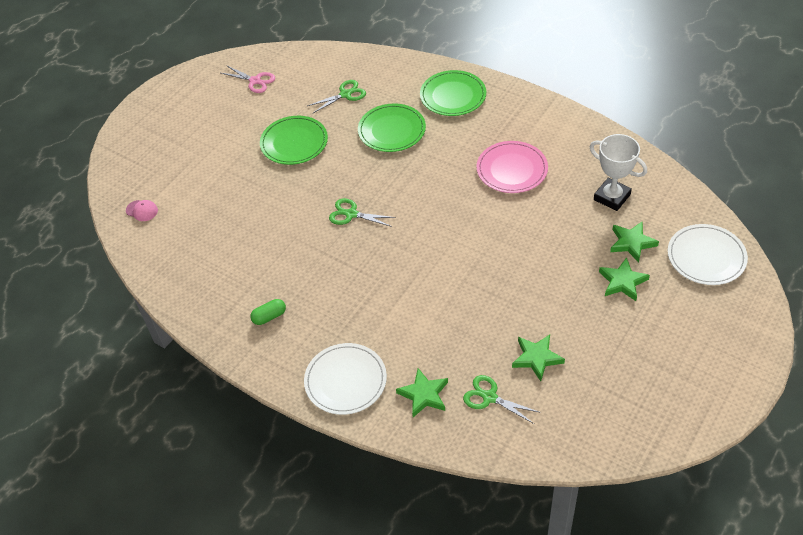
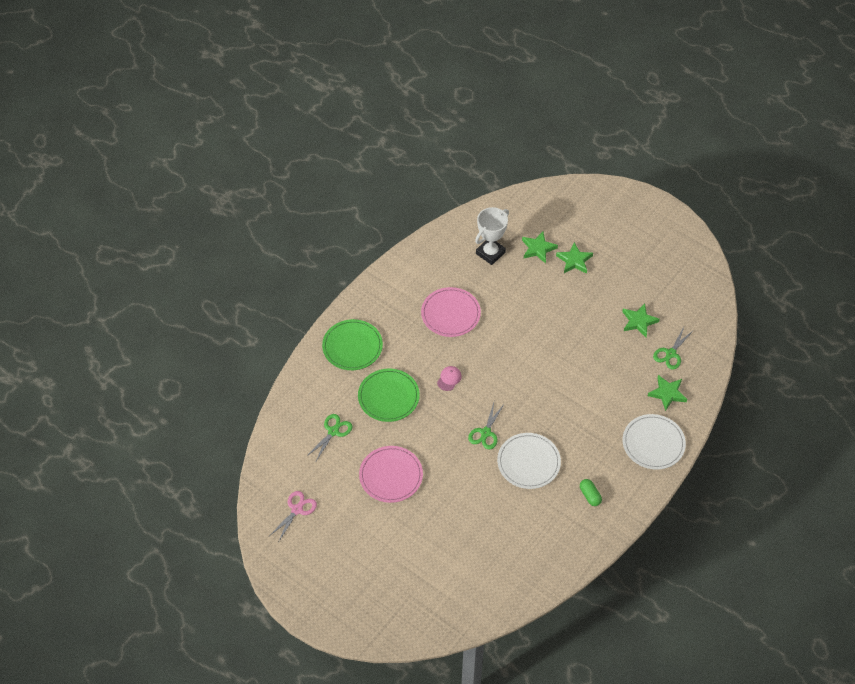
camera: 90 degrees left, 5 degrees up
(142, 210) = (459, 604): pink cap -> pink cap (449, 379)
(294, 142) = (391, 475): green plate -> pink plate
(345, 94) = (333, 431): green scissors -> green scissors turned 60 degrees clockwise
(706, 257) = (555, 208): white plate -> white plate (528, 462)

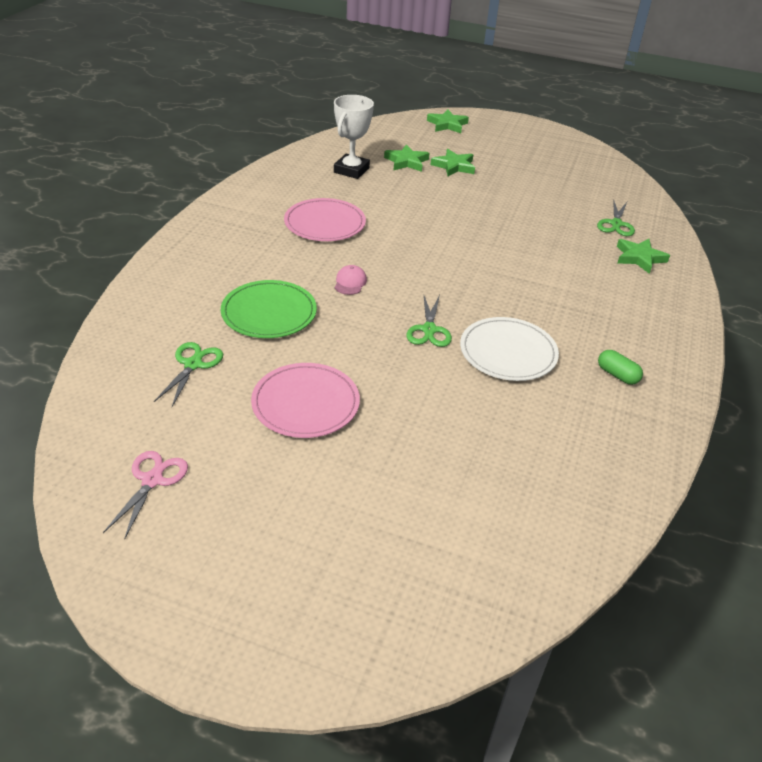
camera: 20 degrees left, 15 degrees down
(352, 346) = (198, 269): green plate -> none
(639, 321) = (560, 203): green star -> green star (447, 124)
(653, 443) = (659, 306): white plate -> none

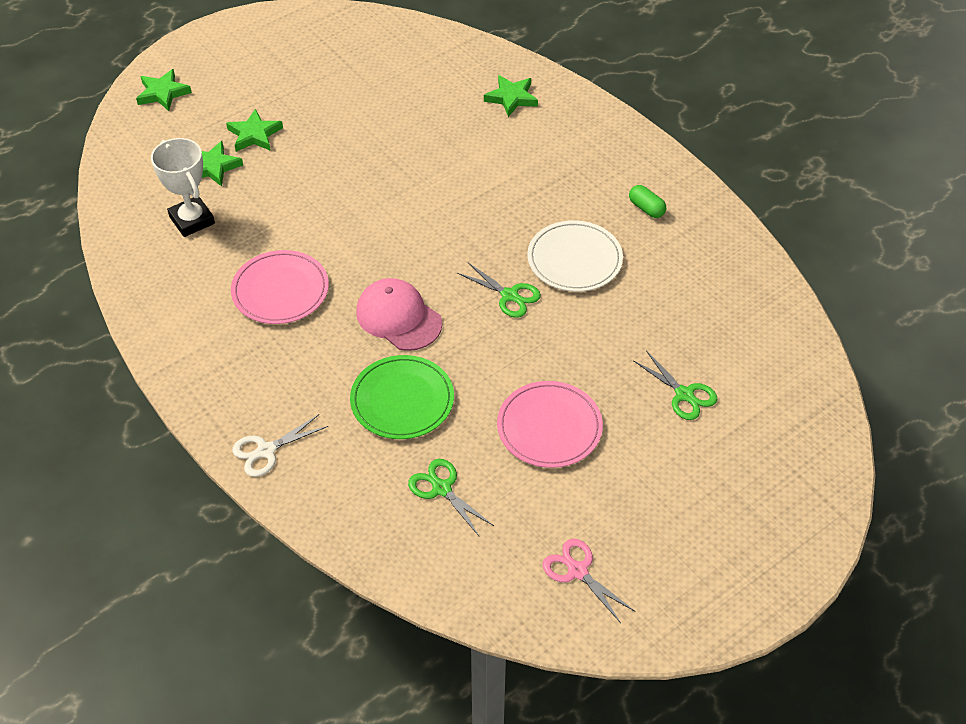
camera: 55 degrees left, 10 degrees up
(171, 268) = (266, 450): none -> white scissors
(350, 282) = (398, 317): pink cap -> pink cap, size x2.02
(616, 224) = (451, 80): green scissors -> green scissors (684, 394)
(617, 375) = (646, 208): green capsule -> green capsule turned 60 degrees clockwise

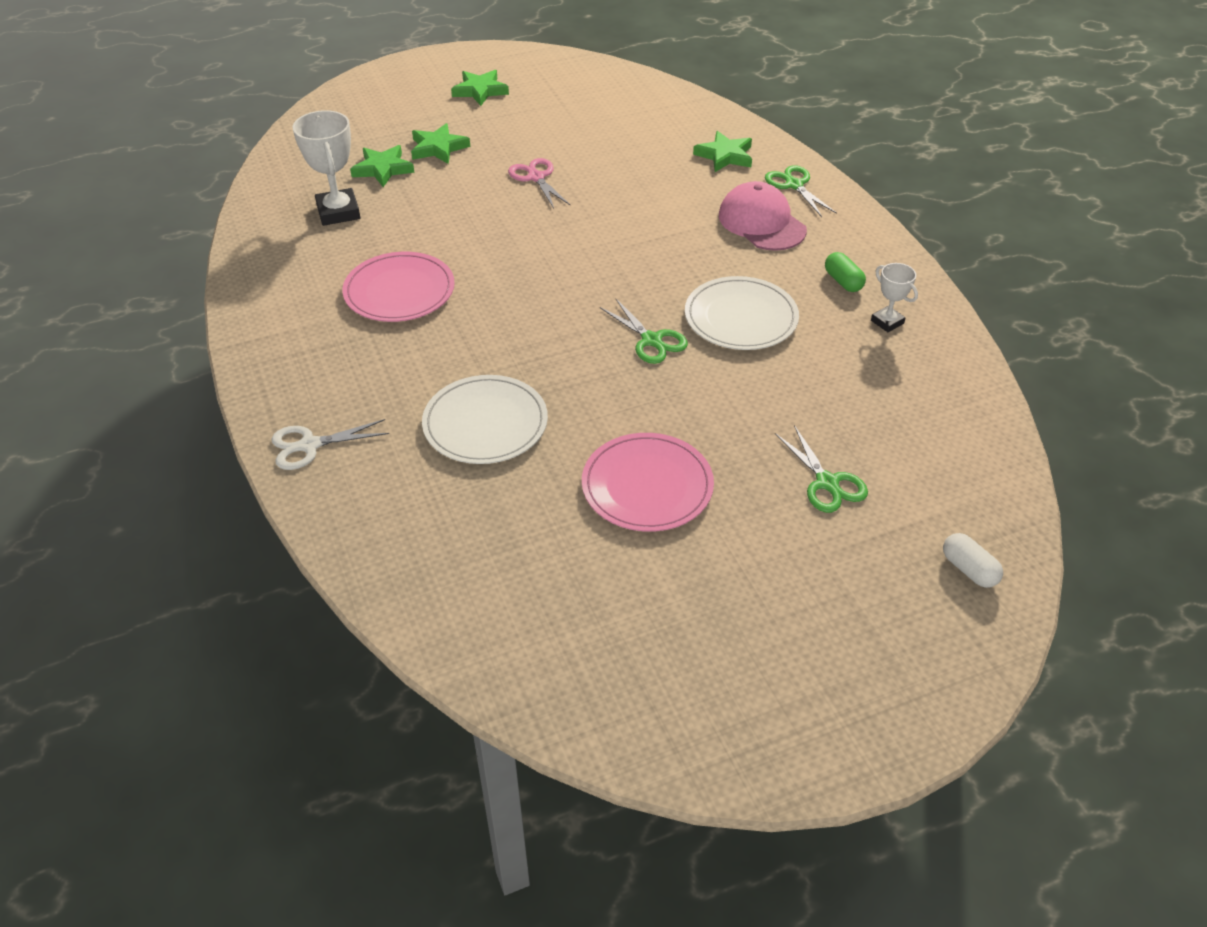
camera: 15 degrees right, 5 degrees down
(163, 93) = (364, 100): green star -> green star (480, 91)
(398, 317) = (516, 340): pink cap -> pink cap (761, 223)
(402, 400) = (485, 423): green plate -> white plate
(442, 489) = (492, 527): green scissors -> green scissors (794, 185)
(578, 571) = (622, 658): pink scissors -> pink scissors (536, 177)
(691, 240) = (887, 322): none -> white trophy
(805, 443) = (969, 569): none -> white capsule

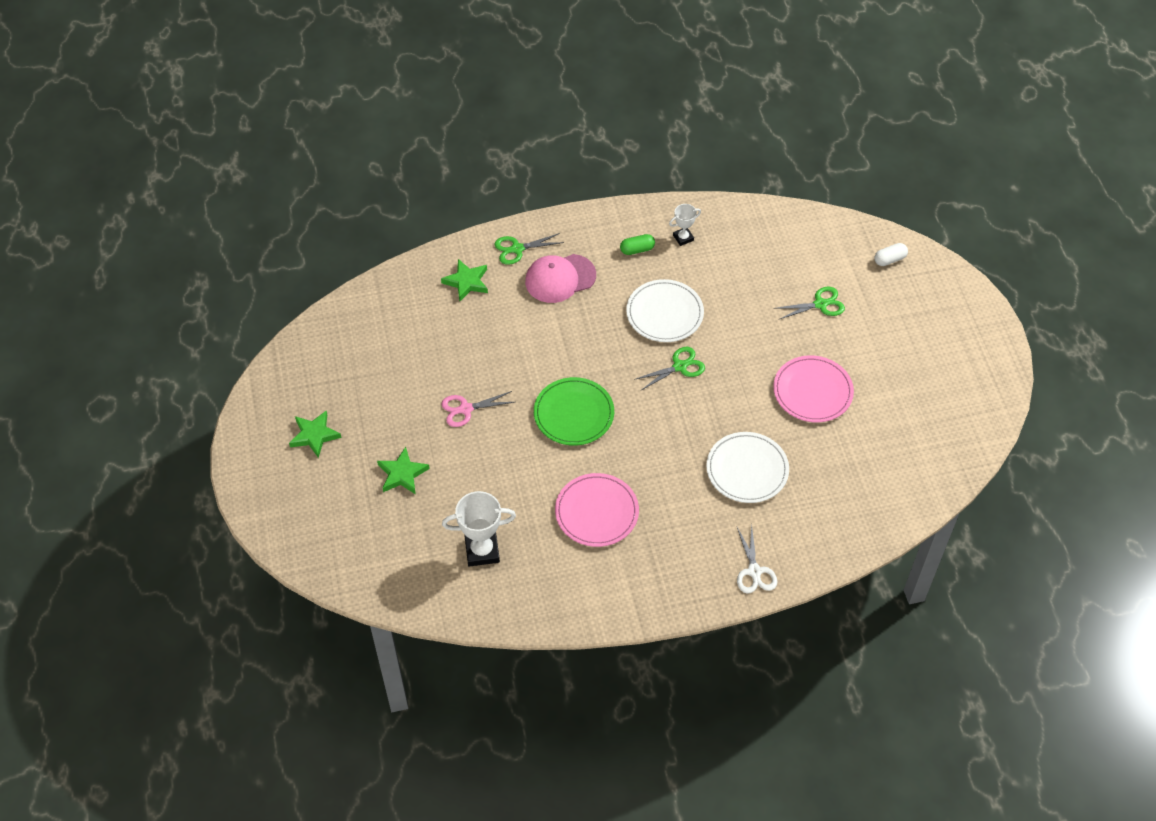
camera: 80 degrees left, 10 degrees up
(383, 169) = (425, 516): green star -> none
(548, 257) = (574, 413): none -> green plate

